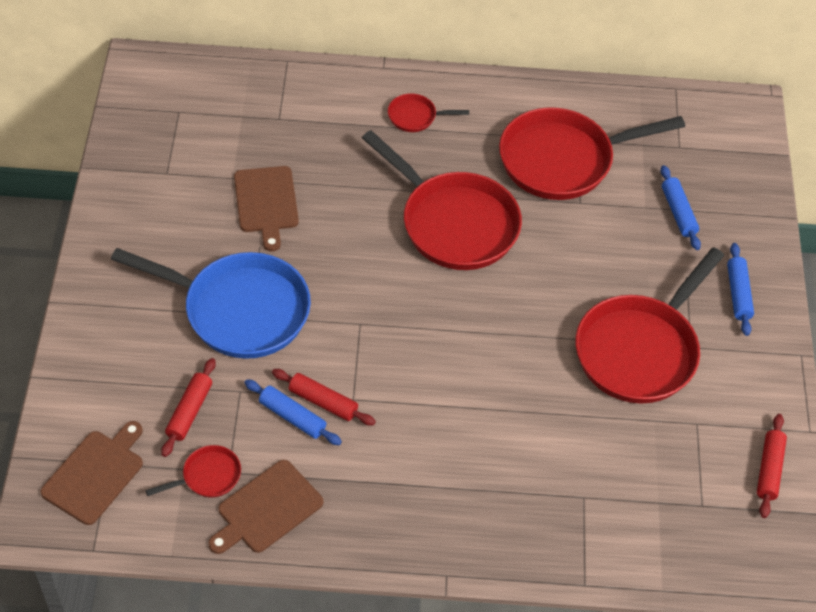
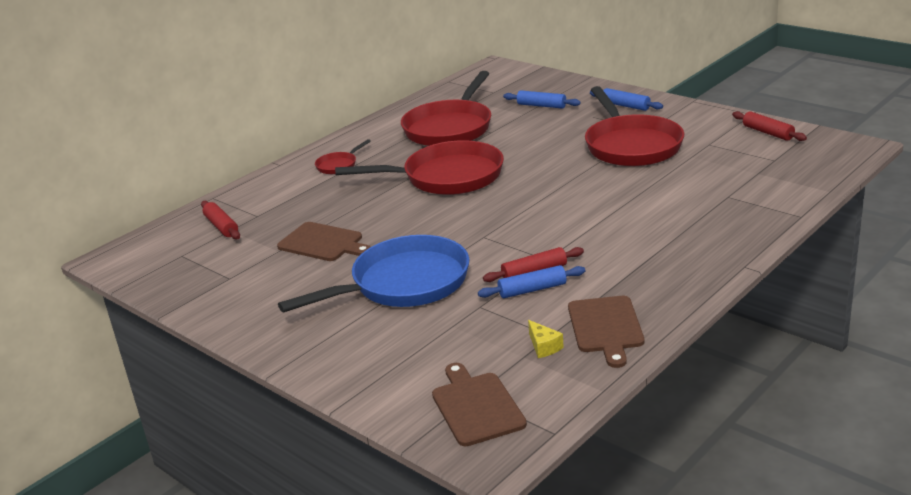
camera: 45 degrees left, 25 degrees down
(190, 411) = (470, 336): red rolling pin -> red rolling pin (221, 226)
(208, 476) = (544, 347): red pan -> yellow cheese

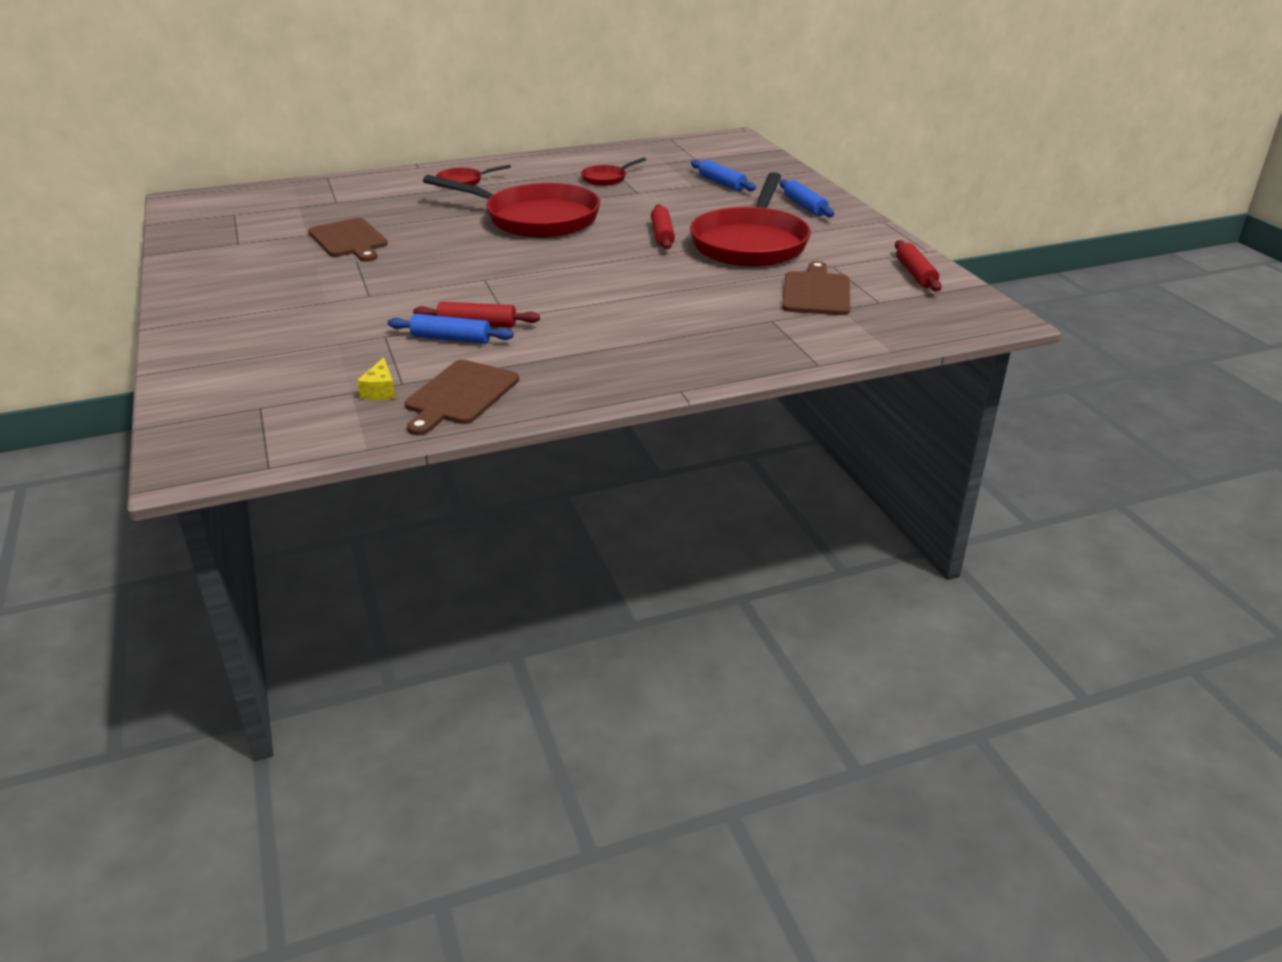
camera: 25 degrees right, 5 degrees up
(221, 226) = (297, 201): red rolling pin -> red rolling pin (662, 235)
(403, 284) = (356, 295): blue pan -> none
(450, 128) = (606, 178): red pan -> red pan, size x0.43
(476, 406) = (245, 417): brown cutting board -> brown cutting board (816, 292)

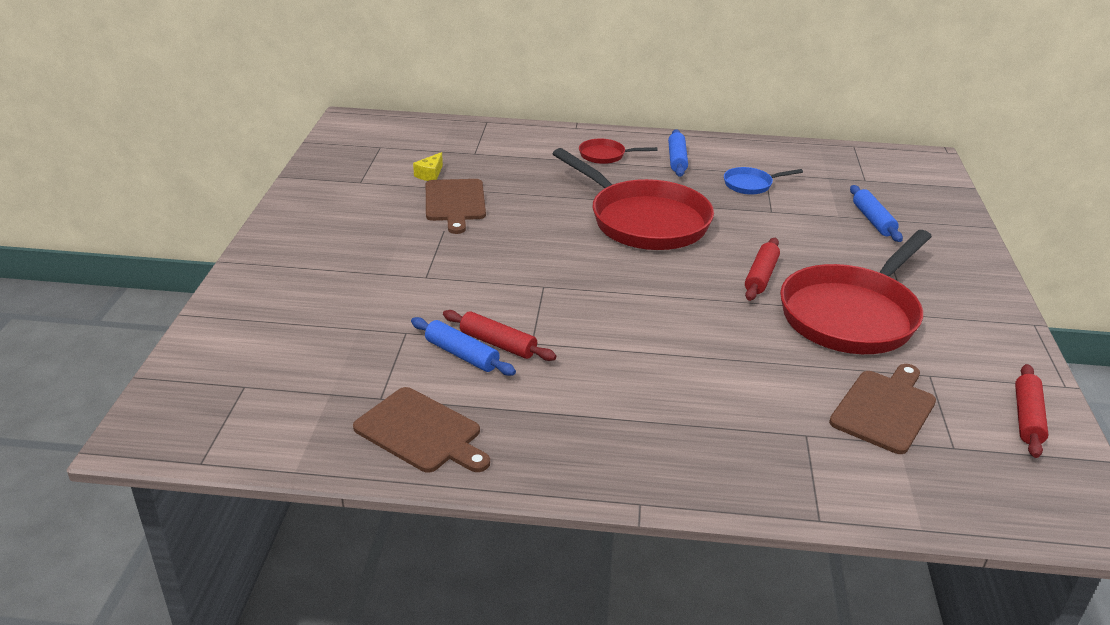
camera: 25 degrees right, 0 degrees up
(380, 390) = (355, 401): yellow cheese -> yellow cheese (430, 174)
(460, 395) = (421, 432): brown cutting board -> brown cutting board turned 105 degrees counterclockwise
(606, 178) = (750, 184): red pan -> blue pan
(804, 206) = (950, 277): blue rolling pin -> blue rolling pin (677, 159)

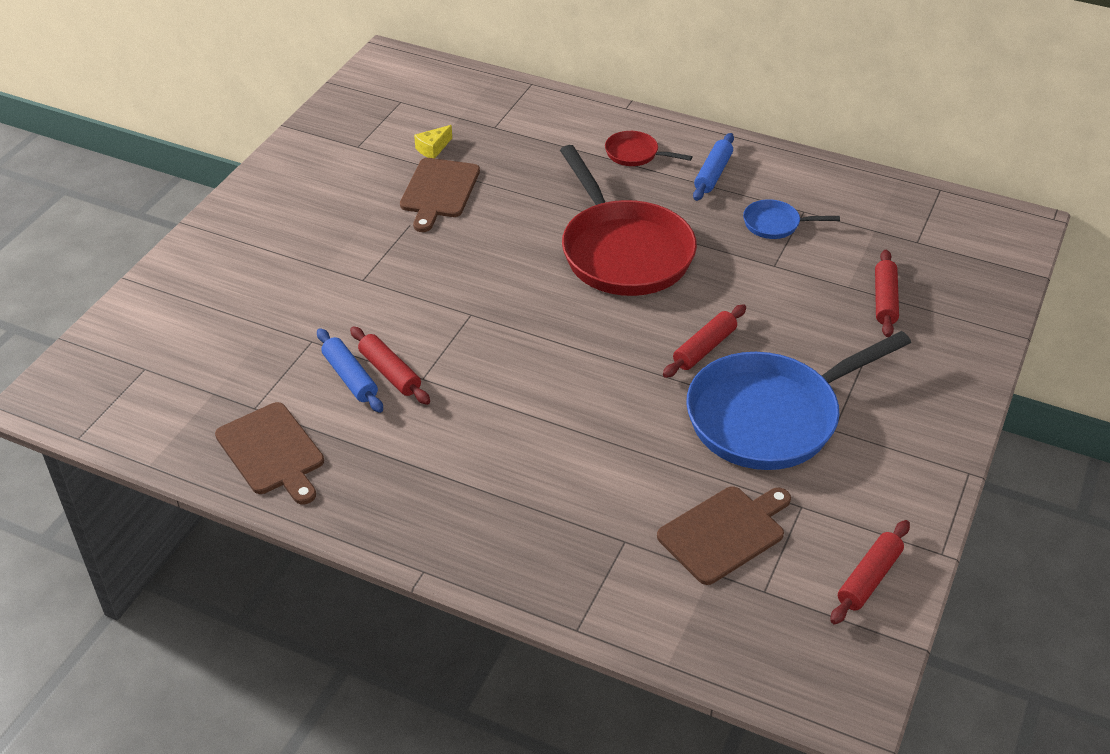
camera: 20 degrees right, 10 degrees up
(852, 315) = (770, 416): red pan -> blue pan
(873, 220) = (885, 300): blue rolling pin -> red rolling pin

